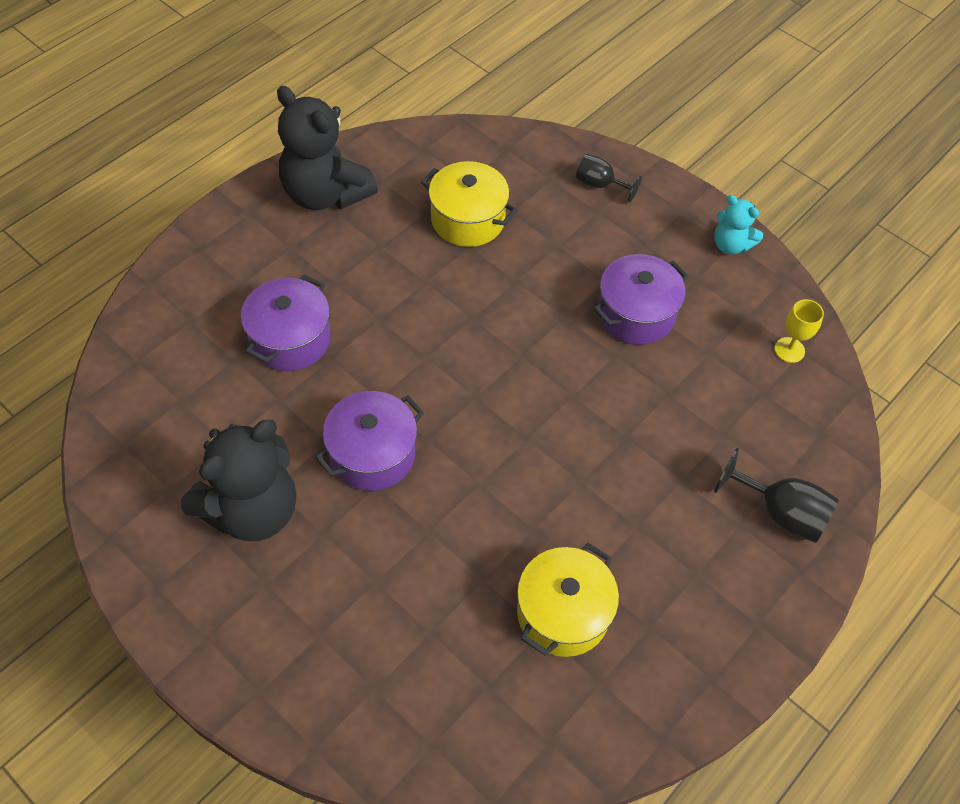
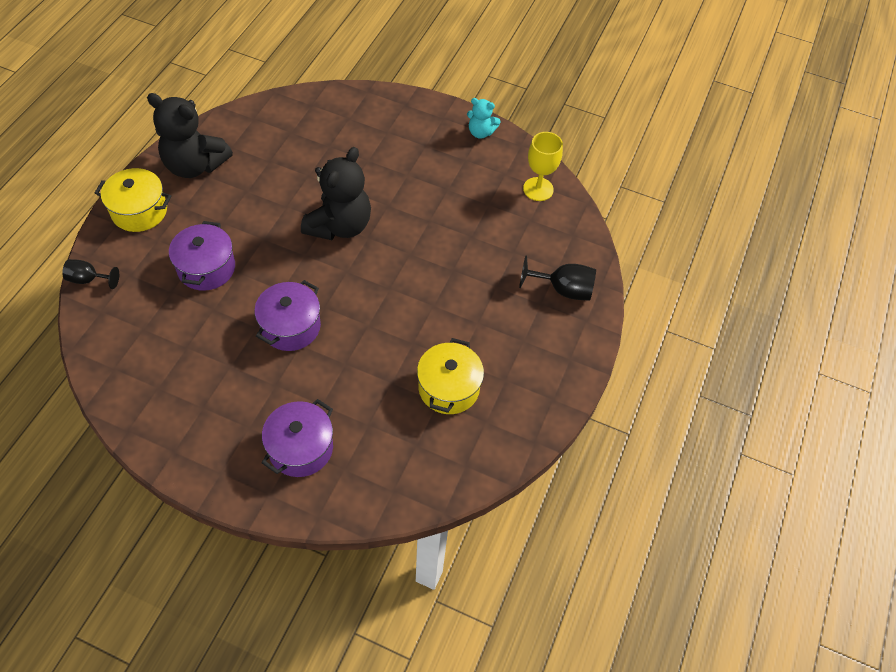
camera: 20 degrees left, 0 degrees up
(252, 510) = (222, 384): black teddy bear -> black teddy bear (340, 225)
(468, 220) = (301, 158): yellow pot -> yellow pot (139, 211)
(600, 185) = (382, 114): black goblet -> black goblet (89, 279)
(635, 314) = (434, 192): purple pot -> purple pot (301, 448)
(789, 350) = (538, 189): yellow goblet -> yellow goblet, size x1.51

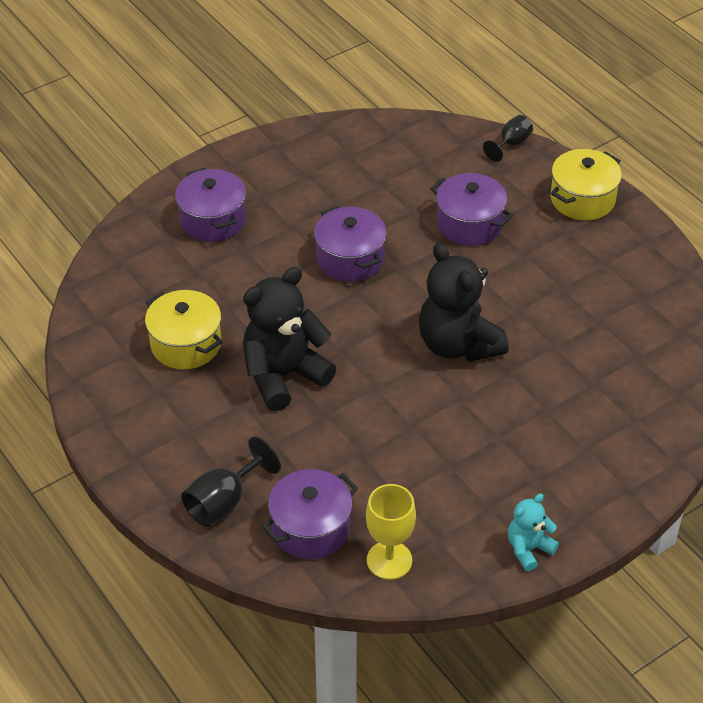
camera: 125 degrees right, 10 degrees down
(195, 165) = (628, 259): black teddy bear -> black teddy bear (284, 375)
(546, 235) = (311, 528): none -> purple pot

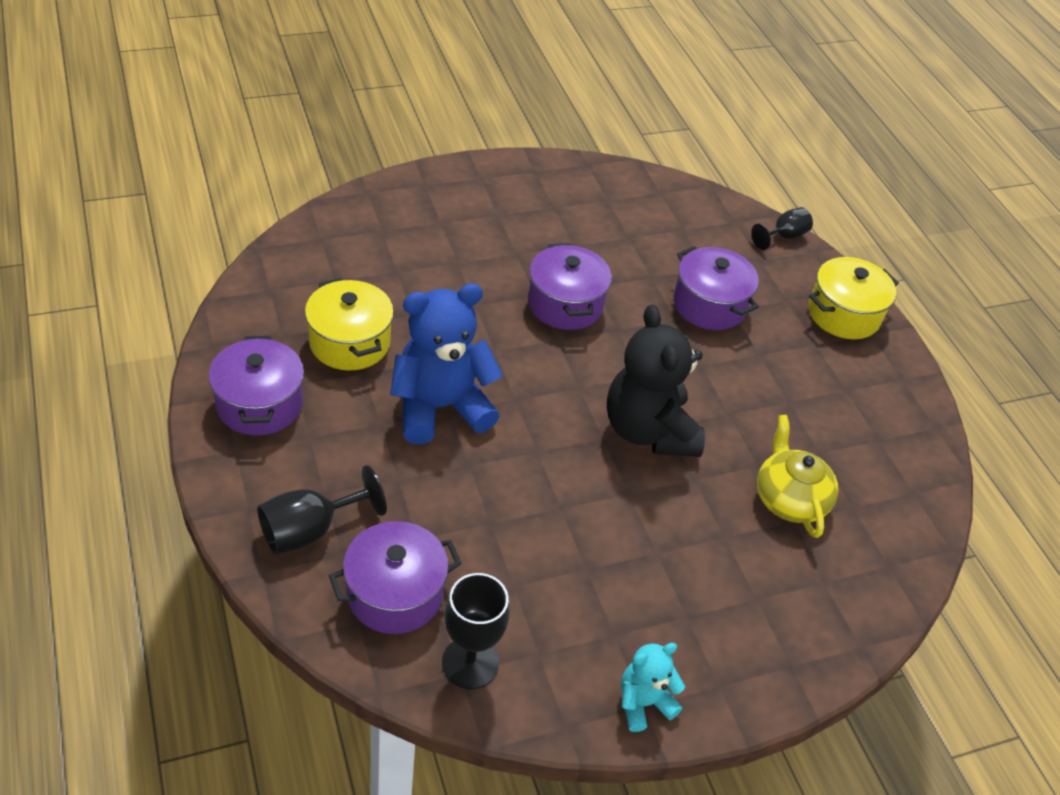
camera: 10 degrees right, 0 degrees up
(212, 220) = (436, 224): purple pot -> purple pot (259, 404)
(284, 375) = (440, 407): black teddy bear -> blue teddy bear
(389, 560) = (470, 663): yellow goblet -> black goblet
(587, 366) = (789, 499): none -> yellow teapot

